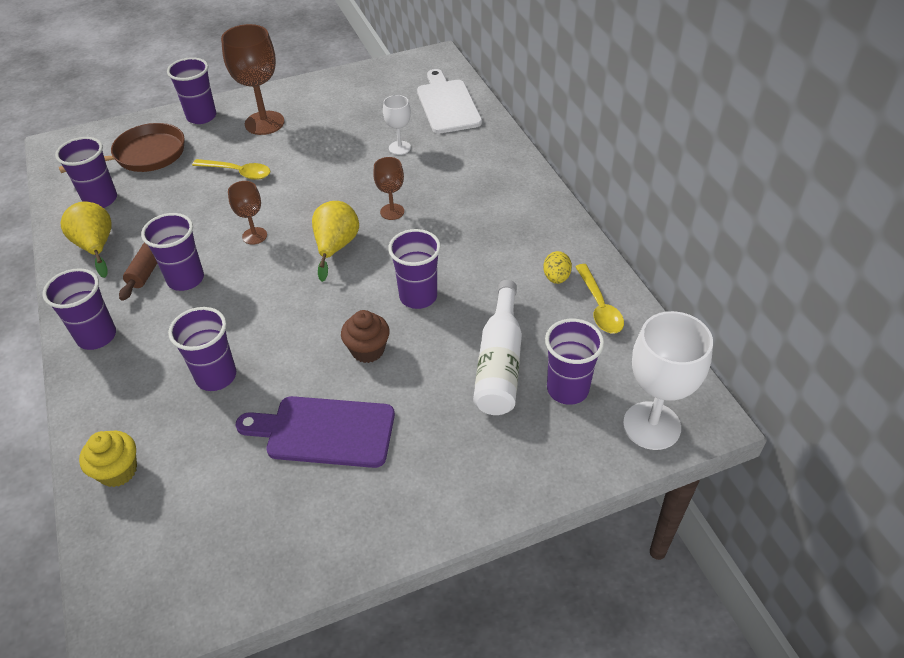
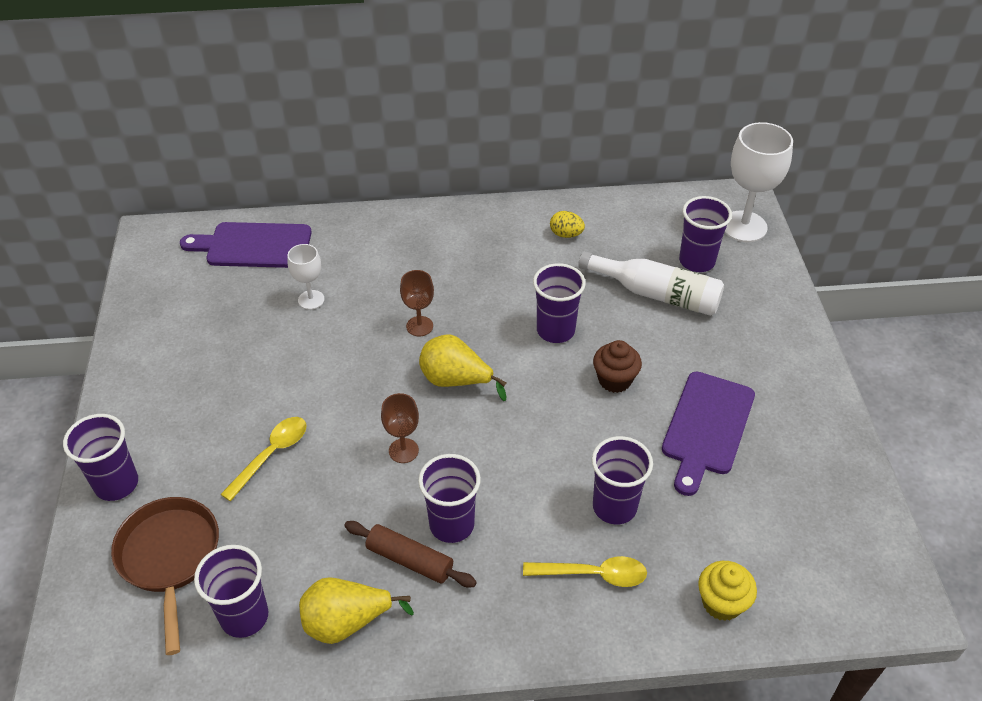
camera: 75 degrees left, 0 degrees up
(97, 336) = (517, 622): purple cup -> none
(264, 123) = (179, 416): brown goblet -> none
(447, 104) = (254, 246): white cutting board -> purple cutting board
(599, 306) = (610, 218): yellow spoon -> yellow spoon (593, 574)

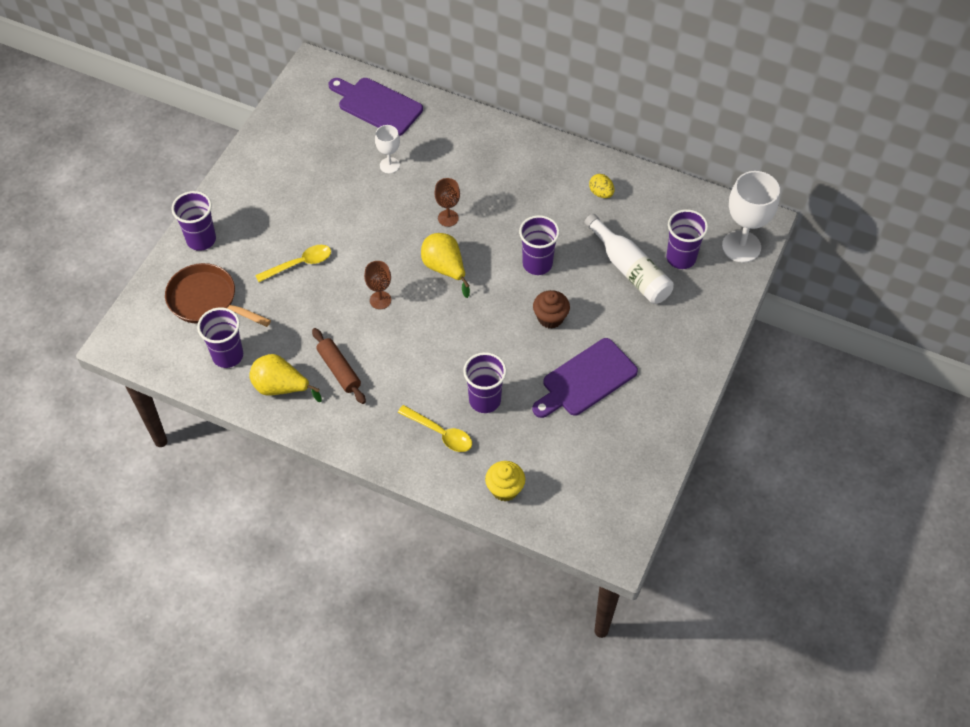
camera: 30 degrees right, 10 degrees up
(170, 558) = (206, 300): brown pan -> brown pan turned 75 degrees counterclockwise
(451, 525) = (378, 361): purple cup -> none

